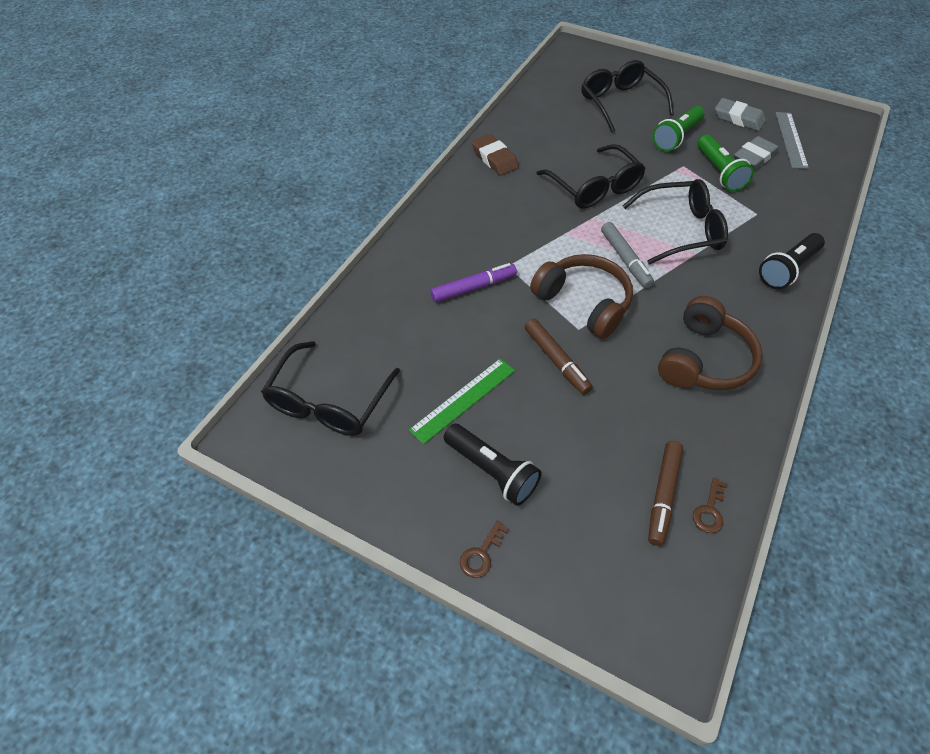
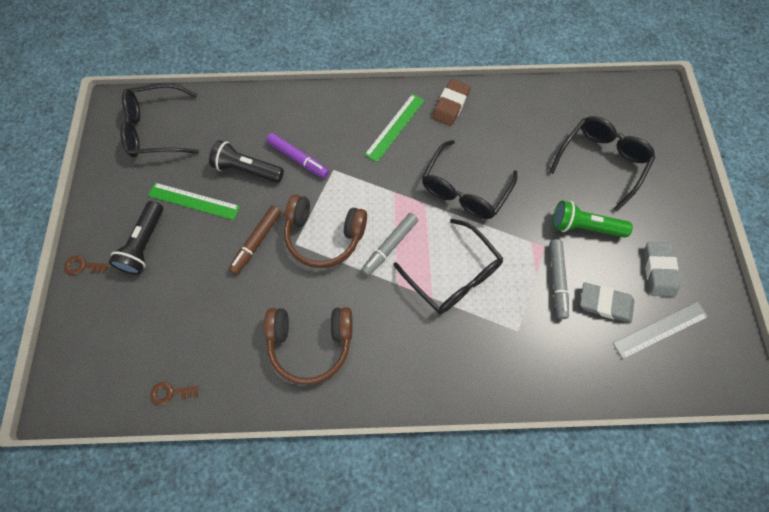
camera: 60 degrees right, 15 degrees up
(491, 203) = (395, 127): none -> green ruler
(583, 303) = (324, 236): brown headphones -> brown headphones turned 90 degrees clockwise
(663, 495) = (170, 357): brown marker -> none
(719, 172) = (557, 280): green flashlight -> grey marker
(787, 269) = (456, 379): black flashlight -> black flashlight (247, 170)

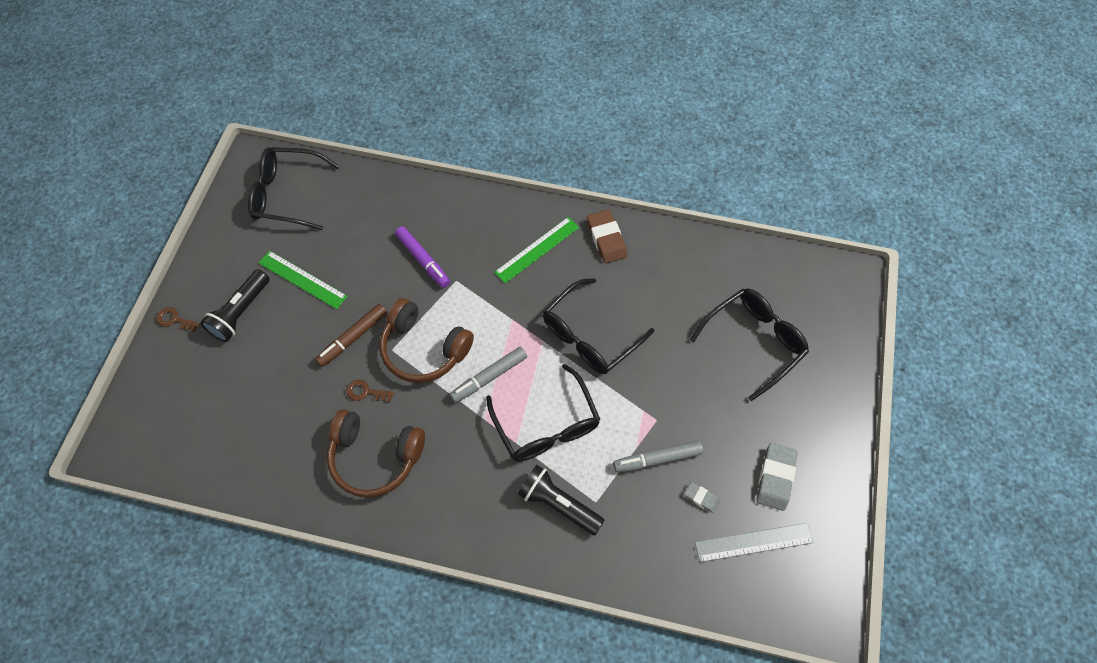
camera: 15 degrees right, 5 degrees down
(170, 393) = (222, 469): brown key -> brown key (365, 392)
(247, 170) = (367, 259): black flashlight -> black flashlight (558, 504)
(450, 105) = (606, 239): brown eraser -> brown eraser turned 60 degrees counterclockwise
(557, 280) = (657, 459): grey marker -> grey marker turned 60 degrees clockwise
(583, 226) = (708, 409): green flashlight -> none
(605, 304) = (701, 498): grey eraser -> grey eraser, size x0.54

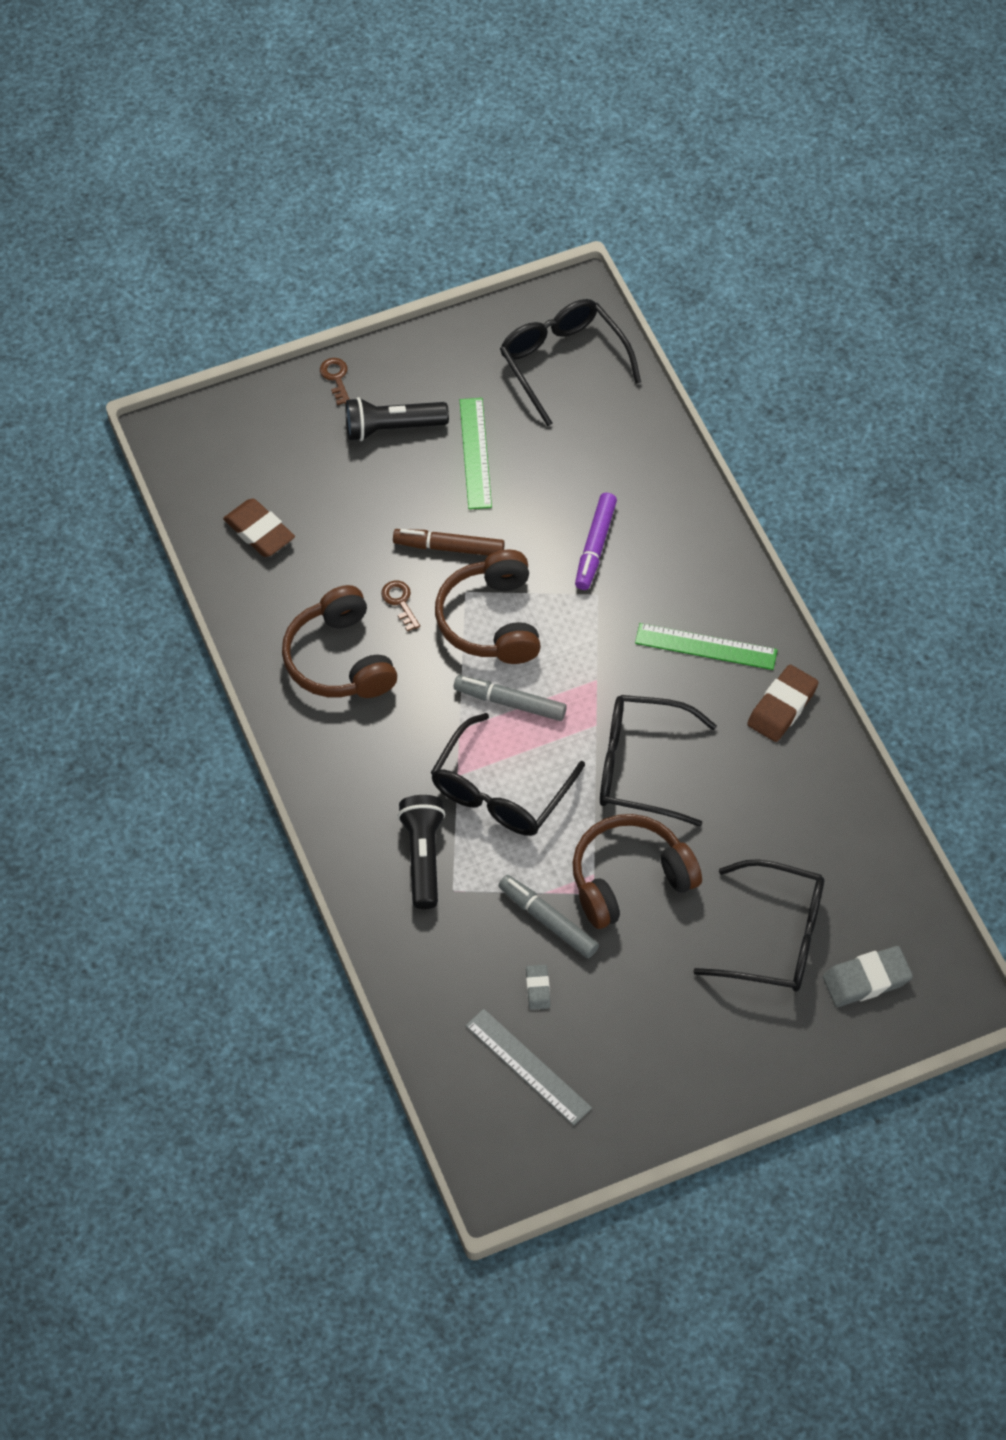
camera: 55 degrees right, 5 degrees down
(238, 442) = (259, 531): none -> brown eraser
(661, 393) = (629, 879): none -> brown headphones
(775, 477) = (620, 1049): grey eraser -> grey eraser (866, 979)

